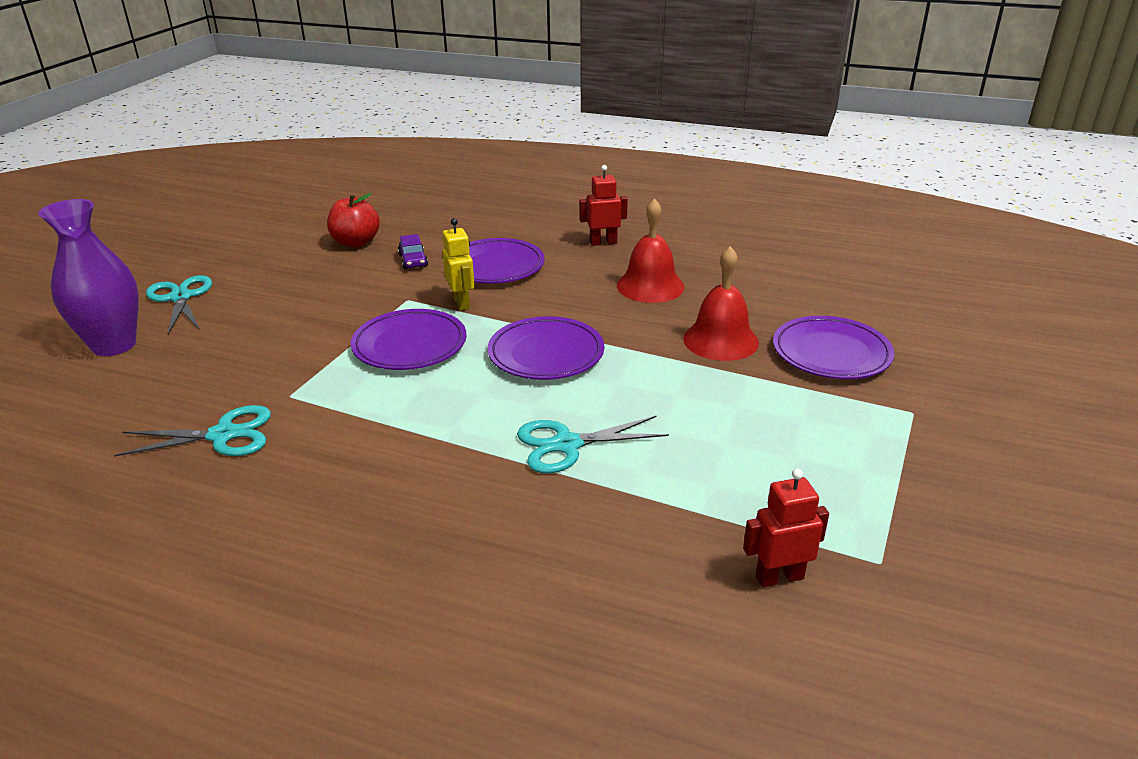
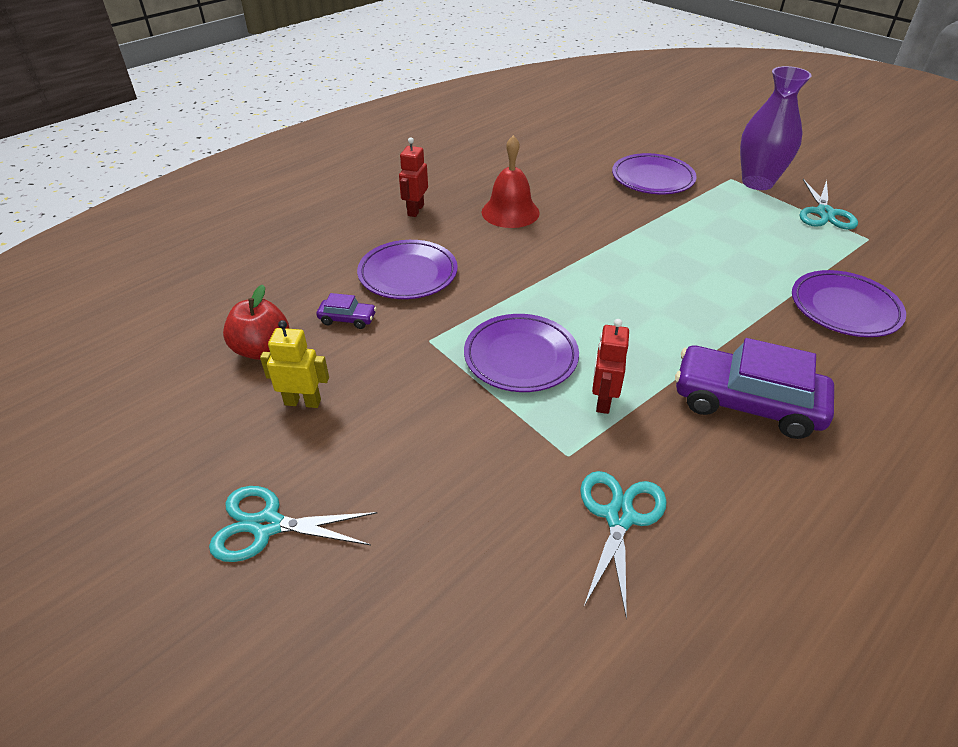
camera: 65 degrees left, 10 degrees up
(114, 345) = (350, 610): purple vase -> purple vase (757, 182)
(410, 487) = (746, 403): none -> purple car
(462, 303) = (463, 309): yellow robot -> yellow robot (303, 402)
(546, 354) = (583, 287): purple plate -> purple plate (844, 308)
(567, 445) = (717, 312): turquoise scissors -> turquoise scissors (824, 213)
(720, 340) = (611, 210): red bell -> none
(779, 577) = (877, 273): red robot -> red robot (603, 400)

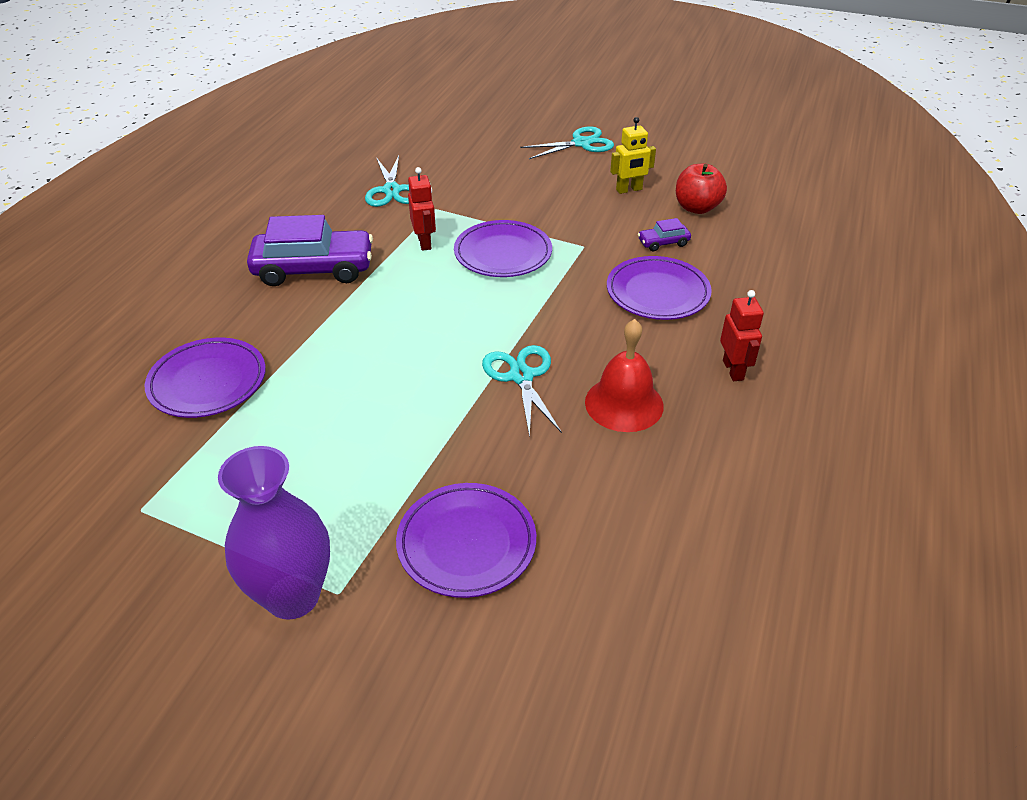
camera: 155 degrees right, 0 degrees up
(824, 213) = (191, 548): turquoise scissors -> turquoise scissors (521, 376)

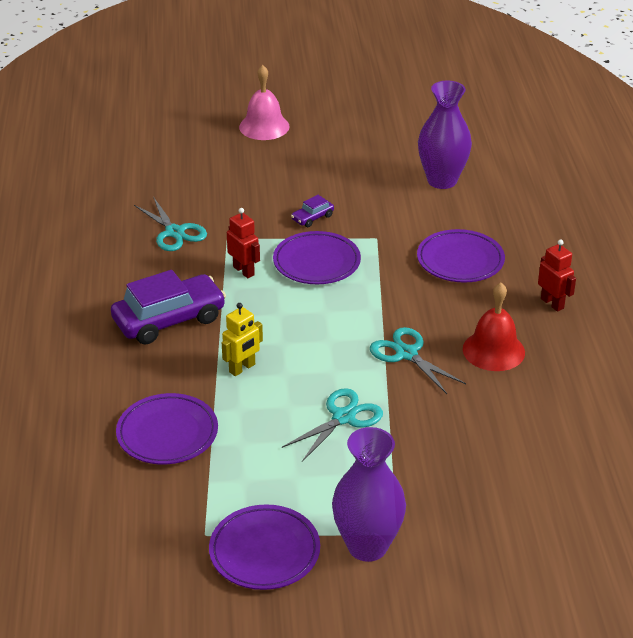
camera: 25 degrees left, 5 degrees down
(466, 543) = (456, 475): purple plate -> purple plate (264, 551)
(554, 119) = (264, 126): none -> pink bell
(581, 143) = (305, 145): turquoise scissors -> turquoise scissors (343, 417)
(629, 190) = (377, 178): yellow robot -> yellow robot (242, 368)
(663, 243) = (436, 218): purple car -> purple car (312, 218)
(697, 208) = (442, 180): red apple -> purple vase

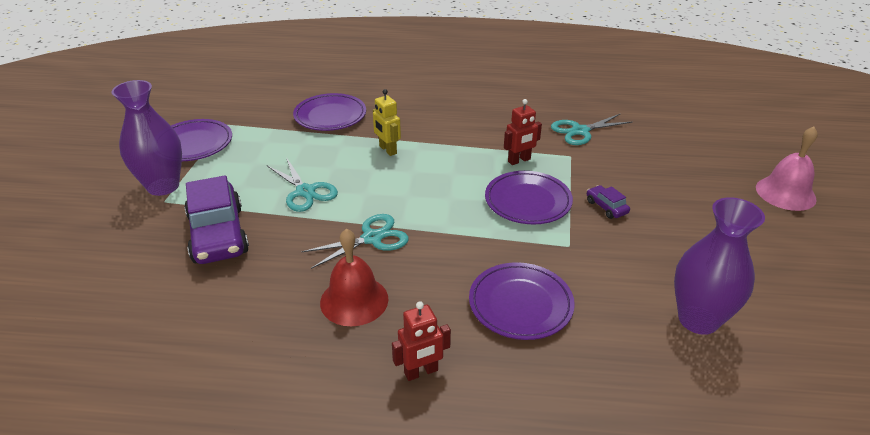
camera: 100 degrees right, 0 degrees up
(169, 320) = (459, 123): purple car -> purple car (218, 234)

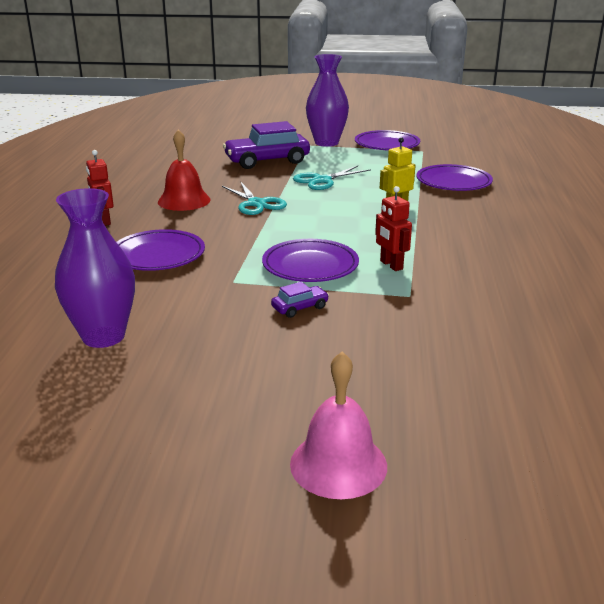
camera: 90 degrees right, 10 degrees down
(580, 131) = (476, 307): turquoise scissors -> none

